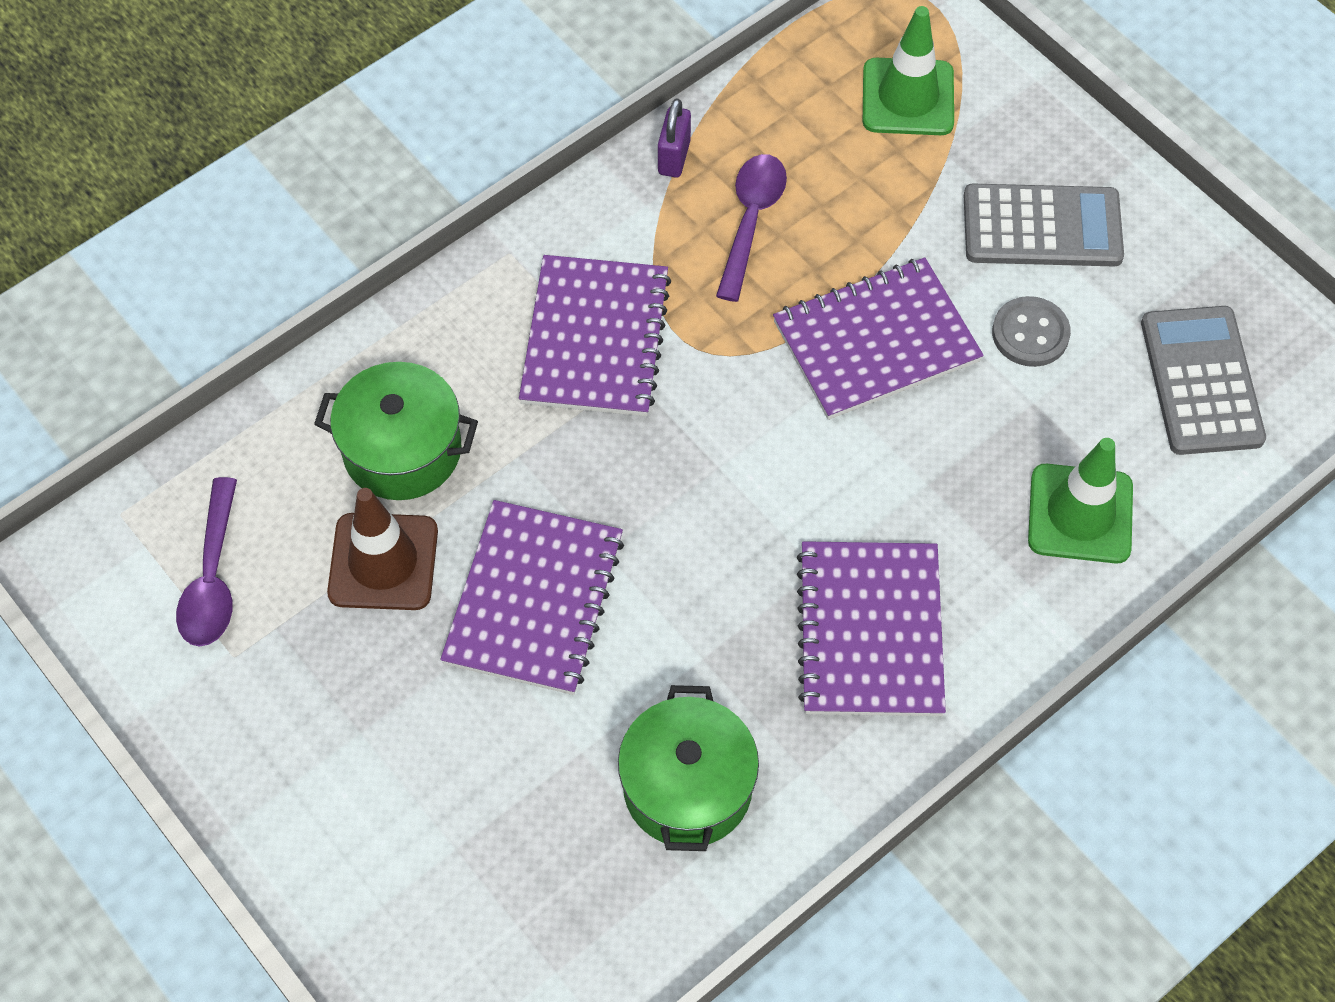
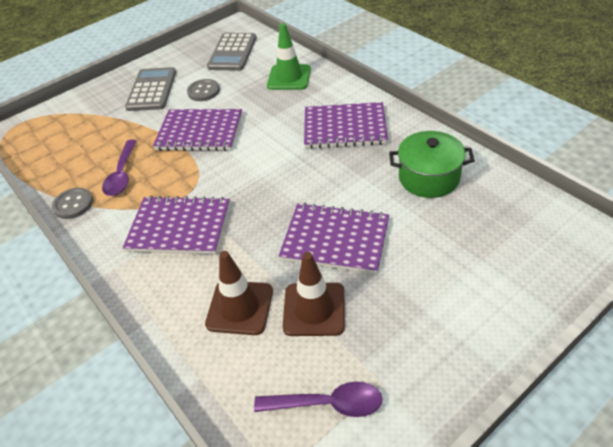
camera: 85 degrees left, 15 degrees down
(402, 450) = (240, 307): green pot -> brown traffic cone
(674, 157) = (73, 204): purple padlock -> grey button
(750, 221) = (122, 174): purple spoon -> purple spoon turned 105 degrees counterclockwise
(876, 342) = (200, 132): purple notebook -> purple notebook turned 60 degrees counterclockwise
(908, 97) = (69, 128): green traffic cone -> none
(1201, 381) = (232, 52): grey calculator -> grey calculator turned 75 degrees counterclockwise

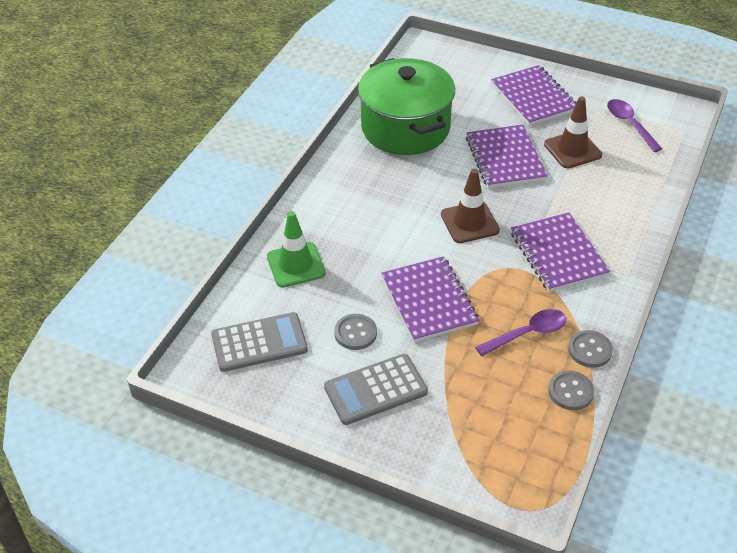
camera: 120 degrees left, 0 degrees up
(55, 178) = (570, 391): none -> grey button
(240, 307) = (600, 185): brown traffic cone -> brown traffic cone (469, 222)
(344, 128) = (365, 194): purple notebook -> purple notebook (533, 97)
(429, 178) = (405, 128): green pot -> green pot, size x1.69

